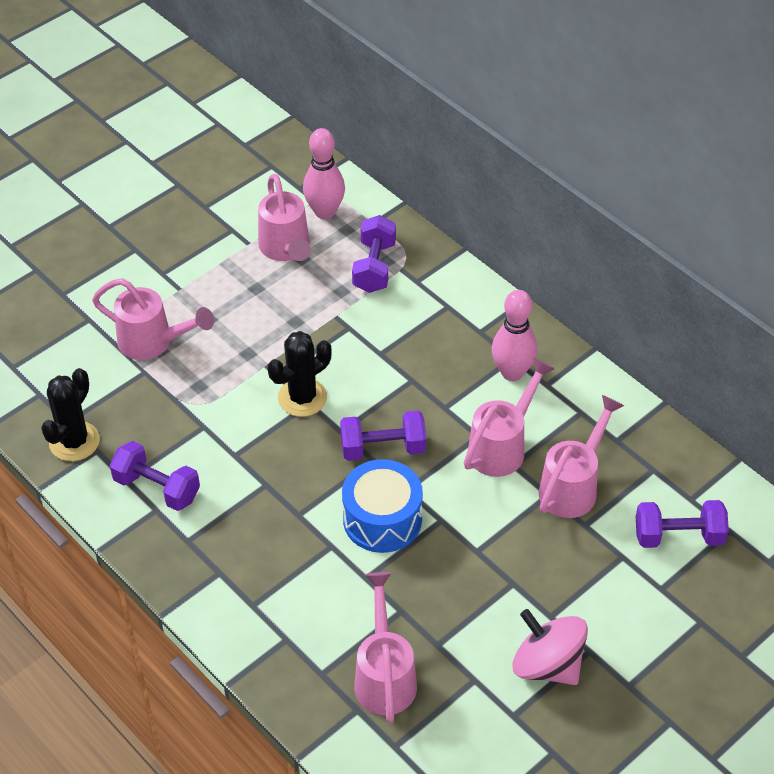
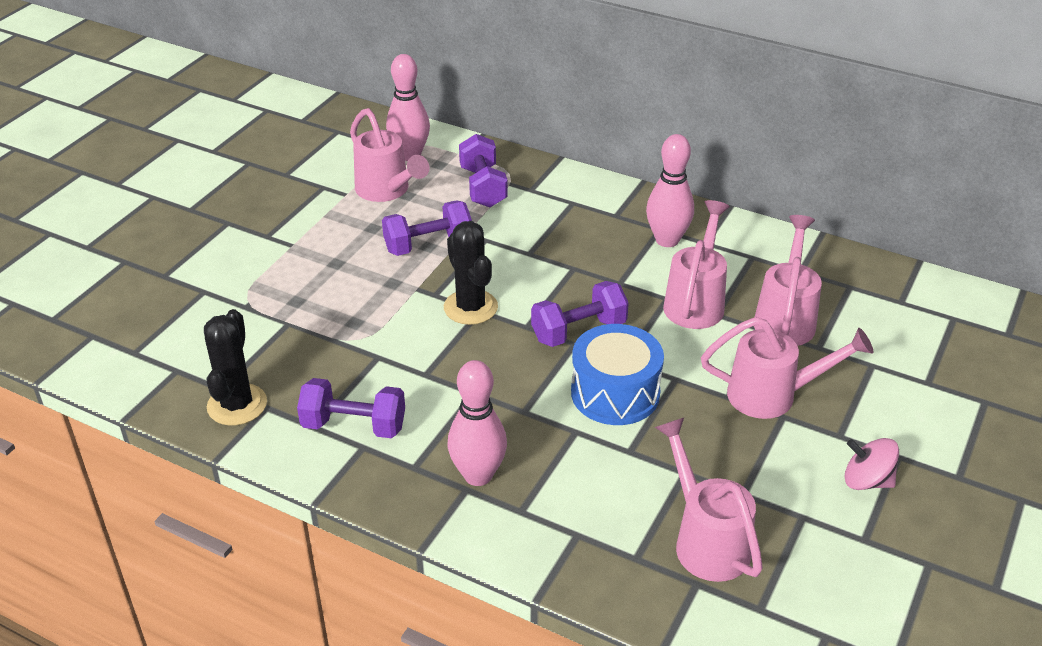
camera: 20 degrees left, 10 degrees down
(154, 342) = (286, 295): pink watering can -> pink watering can (774, 395)
(234, 563) = (478, 475): none -> pink bowling pin
(302, 398) = (470, 307): black cactus -> black cactus turned 60 degrees counterclockwise
(547, 665) = (867, 481): pink spinning top -> pink spinning top, size x0.65
(678, 536) = (912, 334): purple dumbbell -> purple dumbbell (428, 245)

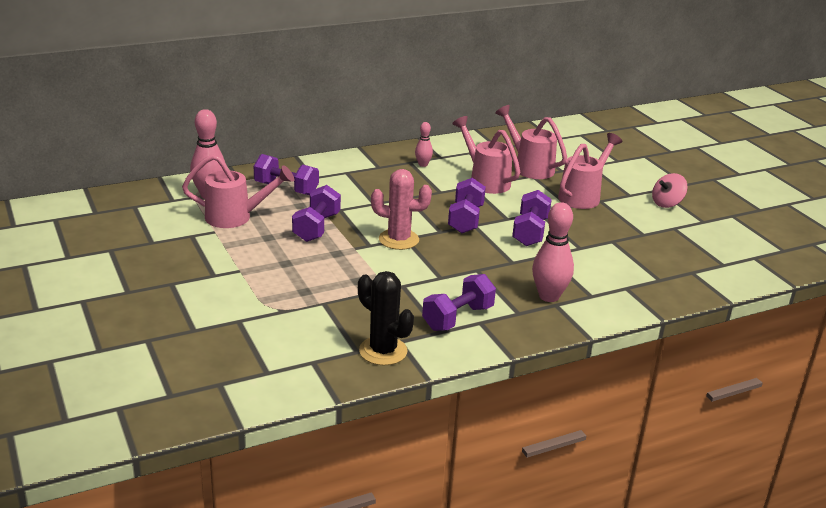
camera: 55 degrees left, 10 degrees down
(470, 307) = (398, 239): black cactus -> pink cactus
(615, 393) = (530, 232): blue drum -> purple dumbbell
(667, 240) = (423, 164): pink bowling pin -> pink bowling pin, size x0.54
(705, 539) = (665, 257): pink watering can -> none

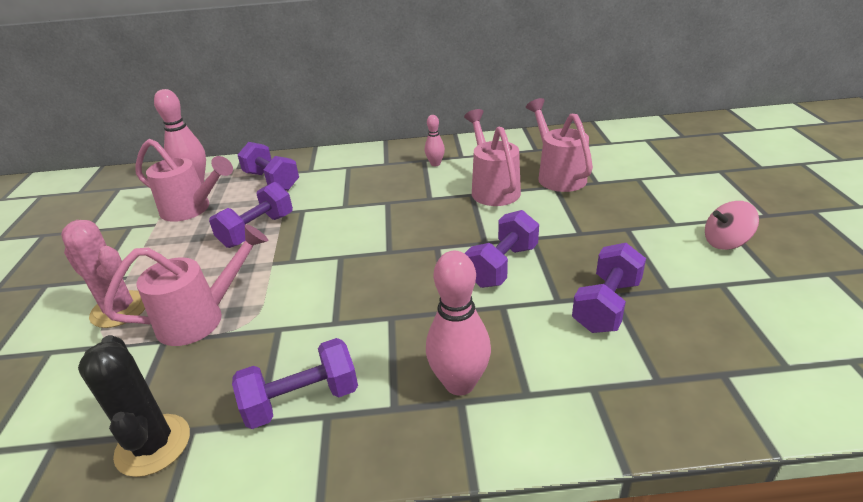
camera: 25 degrees right, 5 degrees up
(398, 239) = (331, 257): pink cactus -> pink cactus (119, 309)
(465, 219) = (431, 238): purple dumbbell -> purple dumbbell (606, 305)
(583, 196) = (606, 219): pink watering can -> pink watering can (202, 318)

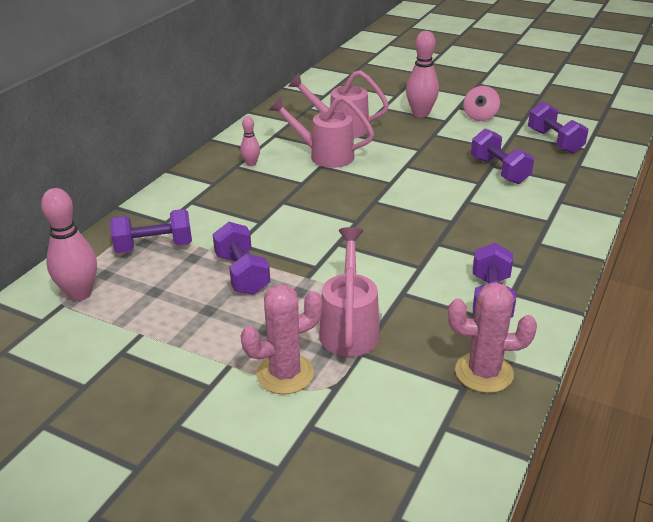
camera: 60 degrees left, 0 degrees up
(153, 445) = (484, 373): black cactus -> pink cactus
(192, 210) = (144, 305): pink watering can -> none
(459, 383) = (523, 238): pink bowling pin -> pink bowling pin (420, 114)
(502, 266) = (425, 186): purple dumbbell -> purple dumbbell (554, 141)

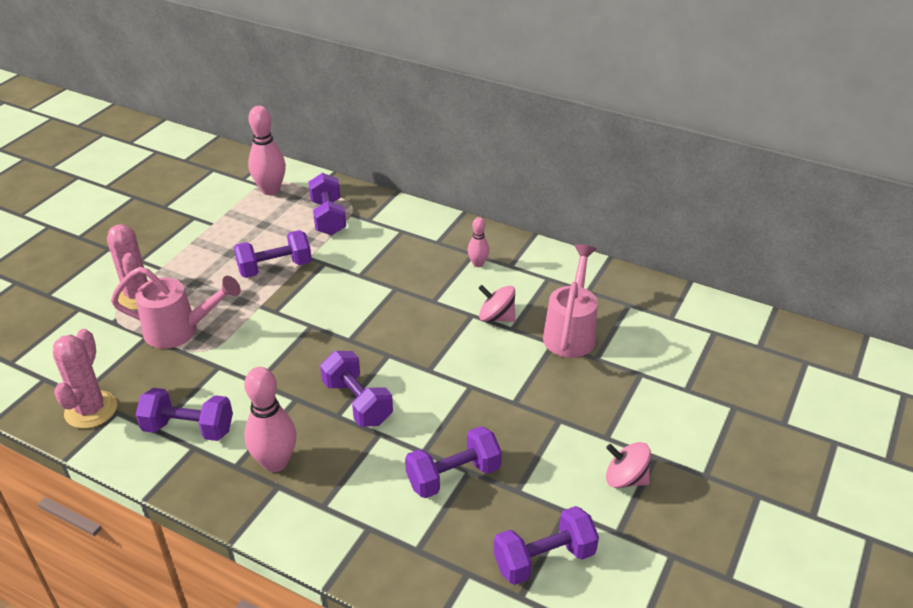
camera: 90 degrees right, 5 degrees up
(324, 155) = (496, 317): pink watering can -> pink spinning top
(420, 114) = (625, 411): pink bowling pin -> pink bowling pin (275, 462)
(435, 212) = (357, 402): none -> purple dumbbell

